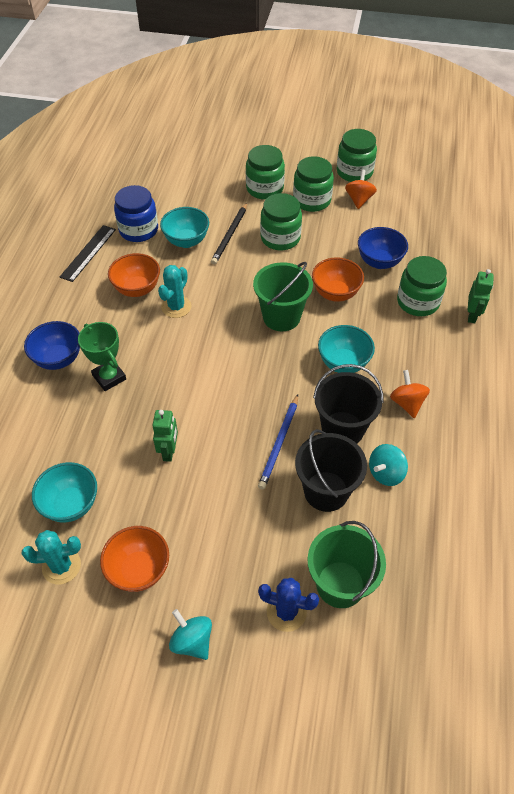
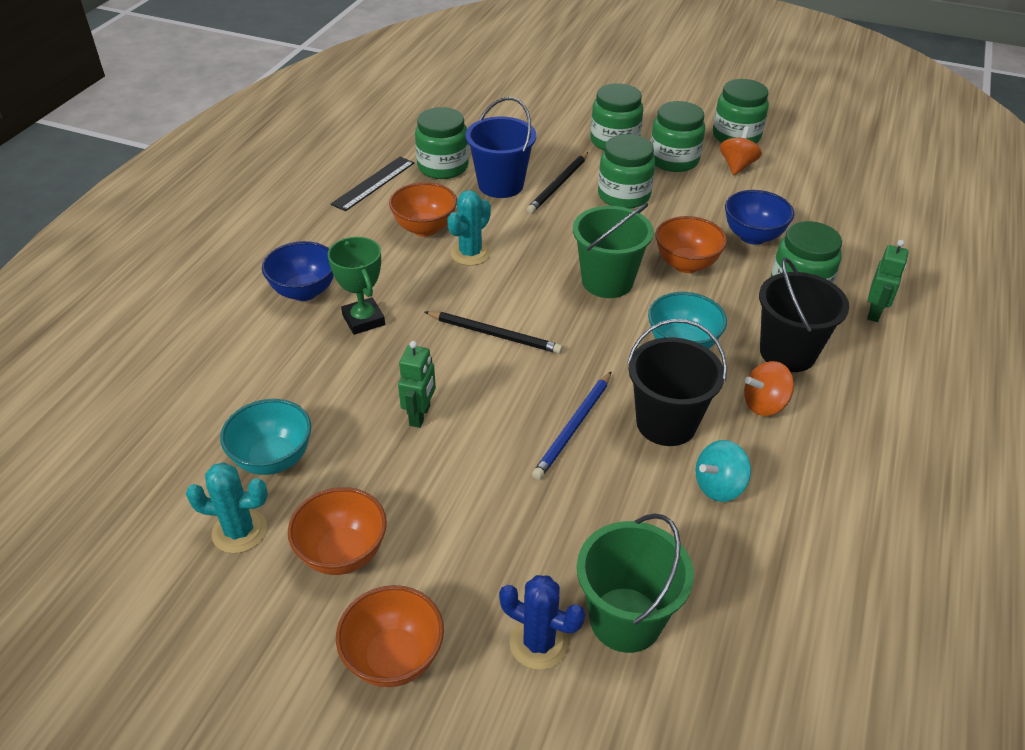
camera: 10 degrees right, 10 degrees down
(138, 230) = (443, 167): blue jar -> green jar
(186, 241) = (501, 185): turquoise bowl -> blue bucket
(192, 641) = (394, 657): turquoise spinning top -> orange bowl
(208, 375) = (495, 334): none -> black pencil
(326, 491) = (628, 496): black bucket -> black bucket (787, 352)
(407, 403) = (764, 404): orange spinning top -> orange spinning top turned 105 degrees counterclockwise

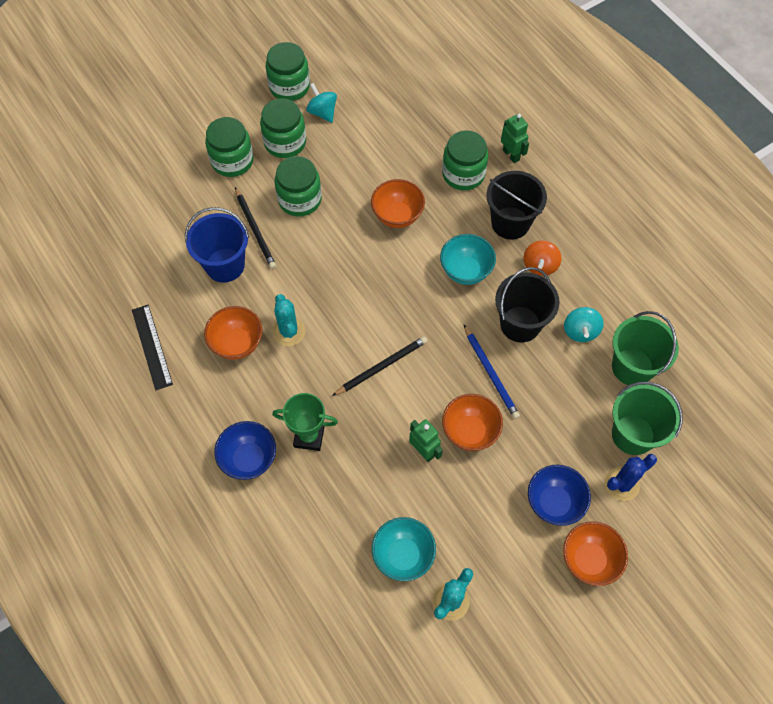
camera: 55 degrees left, 20 degrees up
(343, 553) = (503, 551): orange bowl -> orange bowl (470, 431)
(443, 167) = (170, 288): green jar -> none
(607, 281) = (380, 270): green bucket -> green bucket (632, 367)
(737, 166) = (322, 112): orange spinning top -> turquoise spinning top
(753, 236) = (399, 160): blue bowl -> blue bowl (554, 503)

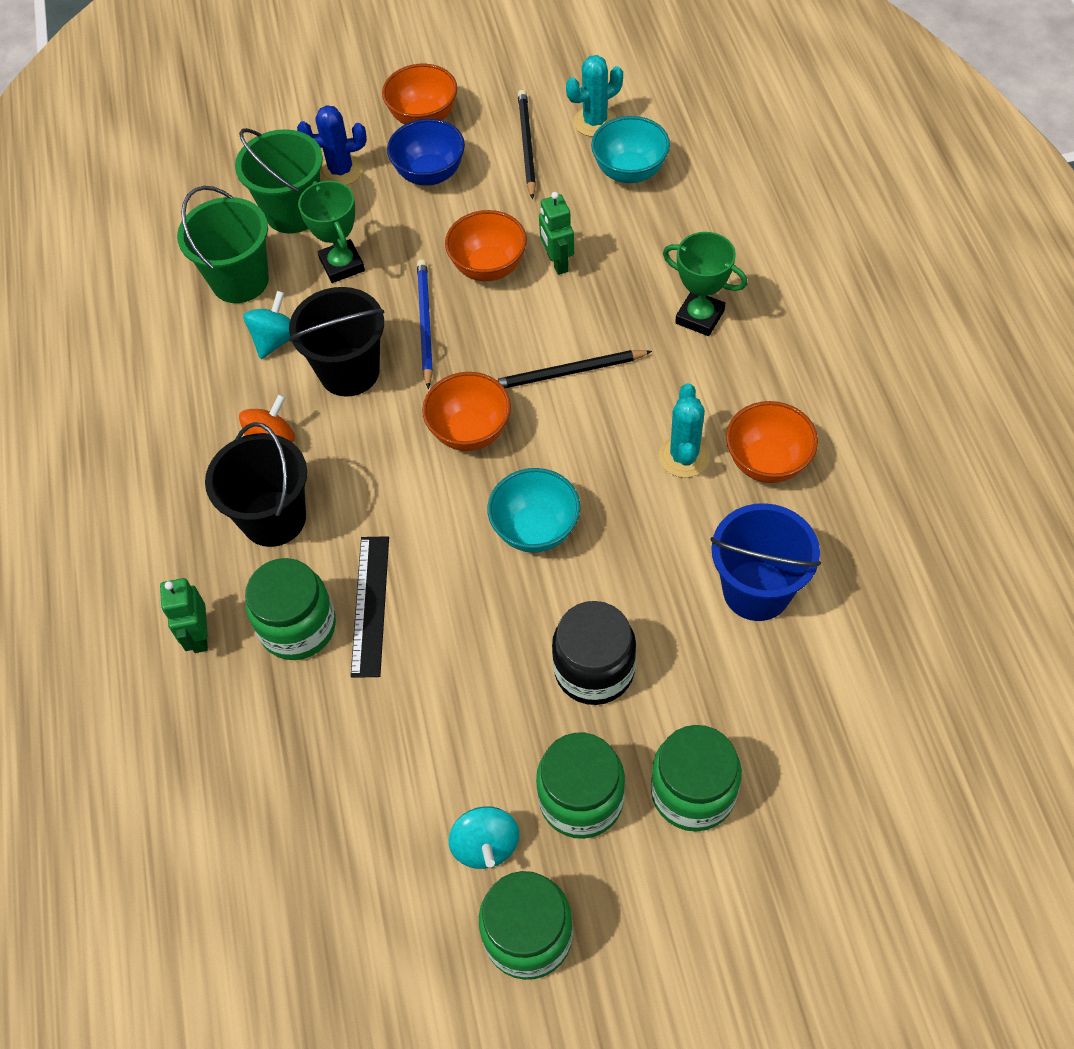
camera: 155 degrees left, 5 degrees down
(152, 346) = (900, 495): black ruler -> black ruler (370, 605)
(249, 459) = (788, 313): blue bowl -> none
(255, 230) = (688, 637): black pencil -> black pencil (526, 145)
(300, 199) = (594, 670): green jar -> black jar
(397, 216) = (443, 587): orange bowl -> orange bowl (470, 431)
(465, 271) = (383, 466): turquoise bowl -> turquoise bowl (535, 529)
(571, 401) = (342, 265): none -> green trophy

